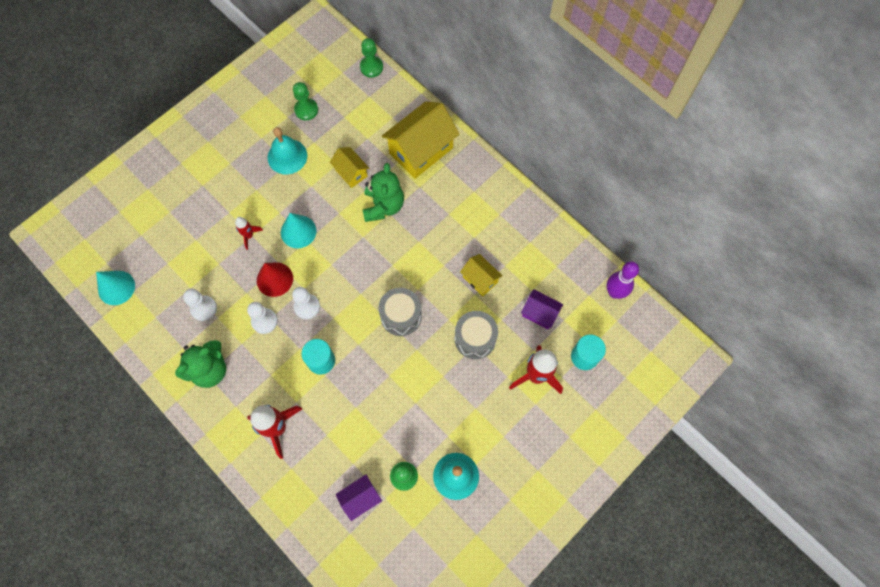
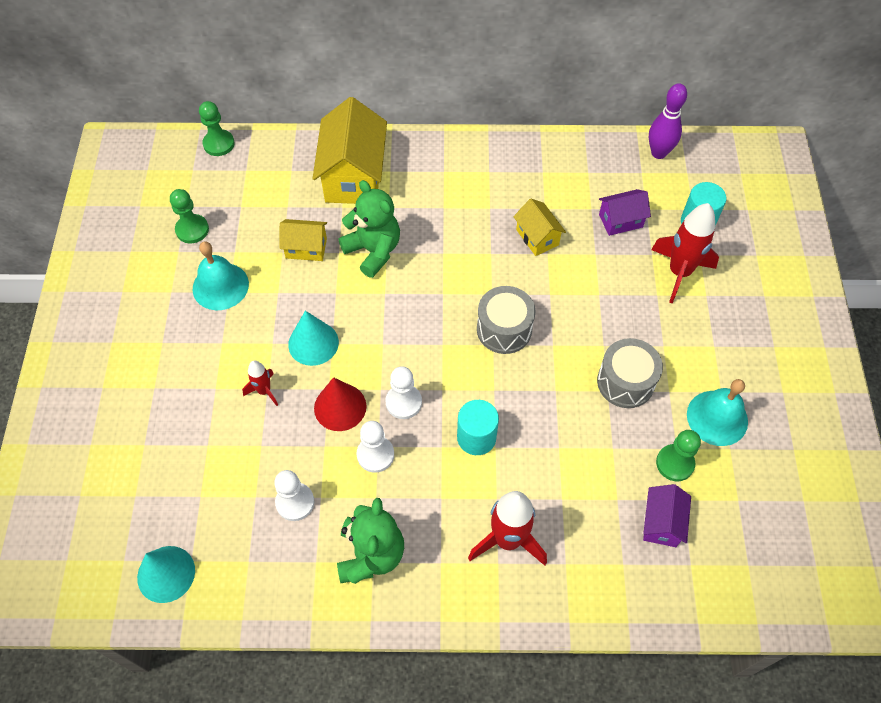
camera: 45 degrees left, 10 degrees down
(475, 339) = (592, 289): grey drum -> grey drum (625, 382)
(480, 279) = (537, 237): yellow house -> yellow house turned 60 degrees clockwise

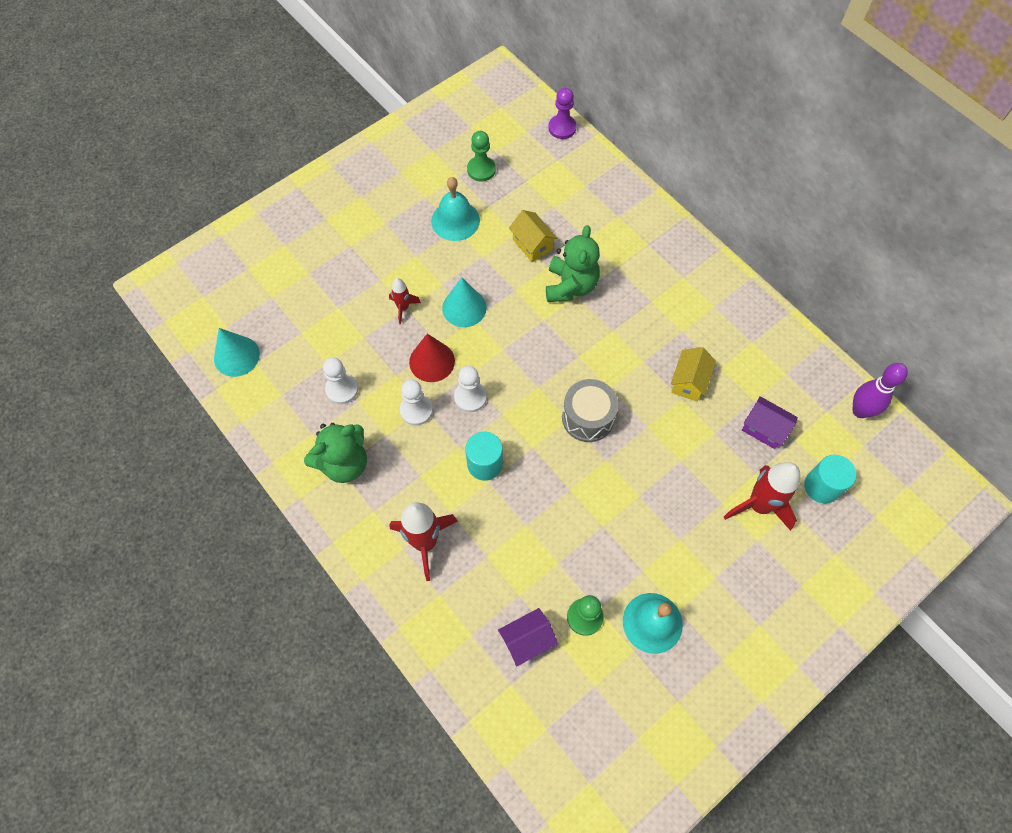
camera: 50 degrees right, 5 degrees up
(219, 144) = (562, 128): green pawn -> purple pawn
(354, 176) = (619, 226): yellow house -> none
(625, 382) = (622, 533): grey drum -> none

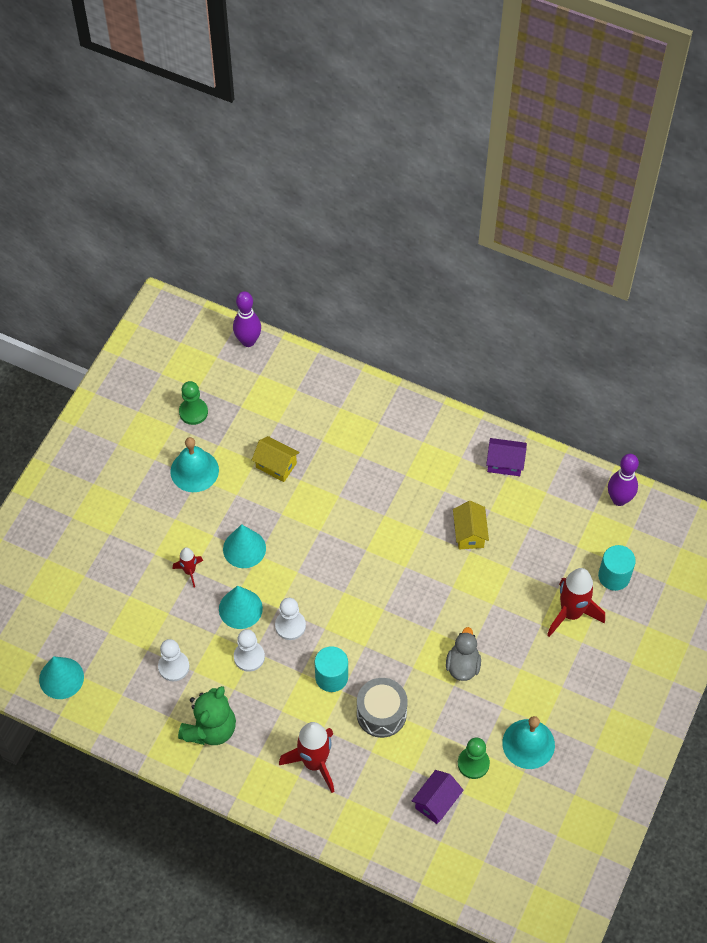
camera: 25 degrees left, 5 degrees down
(432, 361) = (240, 608): red cone -> turquoise cone
(562, 128) = (248, 341): purple pawn -> purple bowling pin
(570, 286) = (329, 490): green teddy bear -> none
(588, 418) = (399, 600): grey drum -> grey drum (381, 713)
(621, 509) = (463, 665): none -> grey duck
(764, 429) = (548, 548): purple house -> purple house (505, 463)

